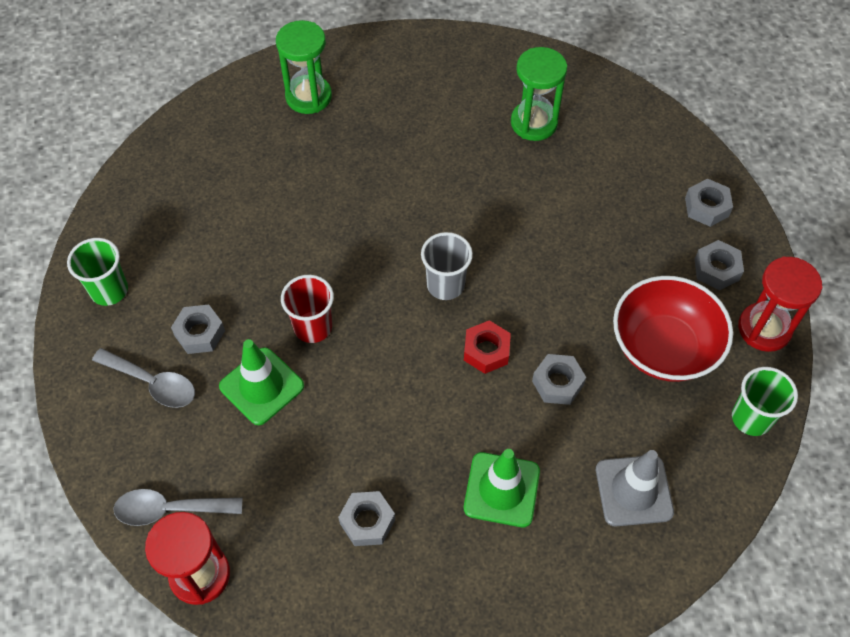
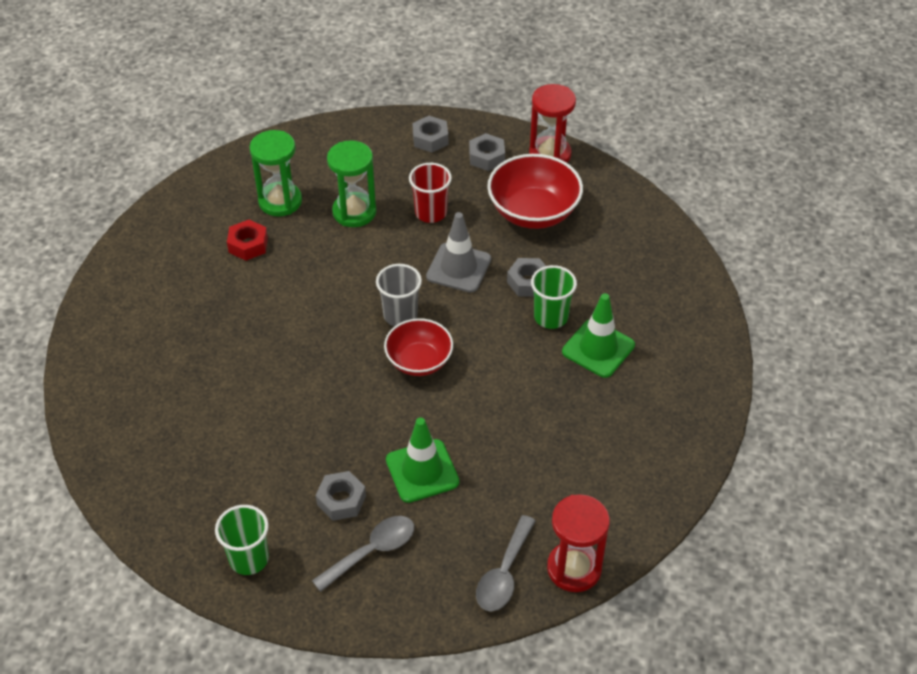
camera: 65 degrees left, 10 degrees down
(308, 96) = (134, 338): green hourglass -> green hourglass (354, 212)
(313, 327) = (385, 416): red cup -> red cup (431, 213)
(367, 521) = (583, 440): grey nut -> none
(395, 326) = (419, 361): none -> red bowl
(486, 351) = (476, 313): red nut -> red nut (248, 245)
(633, 490) = (636, 275): grey traffic cone -> grey traffic cone (458, 268)
(751, 418) = (614, 192): green cup -> green cup (551, 317)

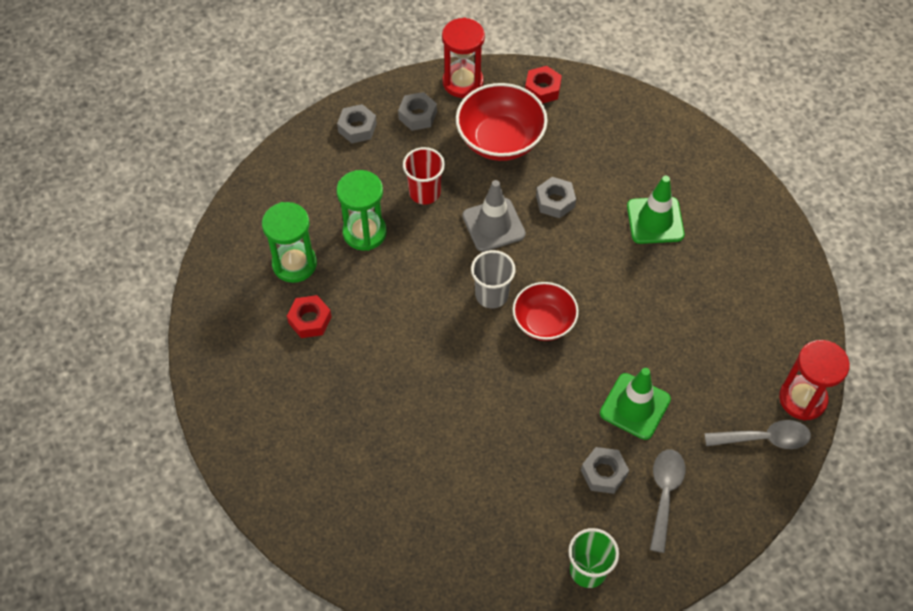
camera: 40 degrees left, 10 degrees up
(504, 573) = (764, 438): grey spoon -> grey spoon turned 75 degrees counterclockwise
(551, 317) = (599, 219): green cup -> none
(611, 196) = (542, 89): none -> red nut

